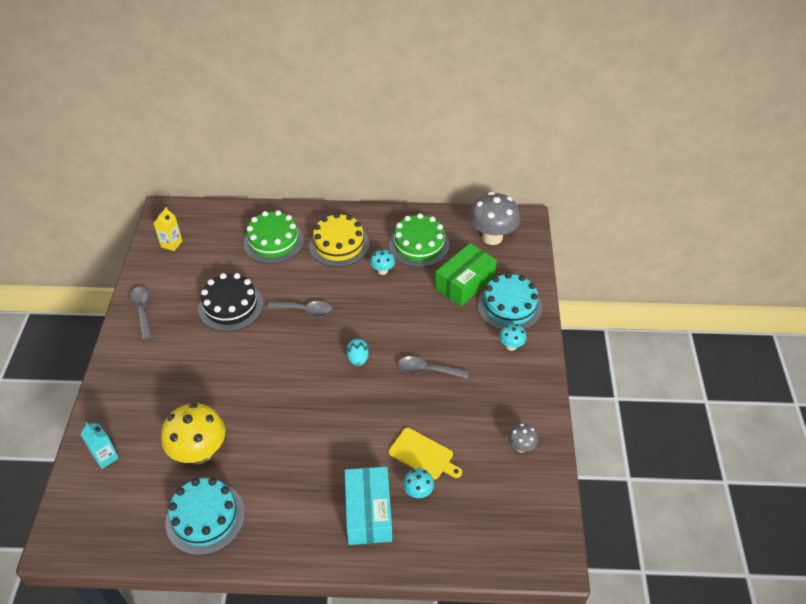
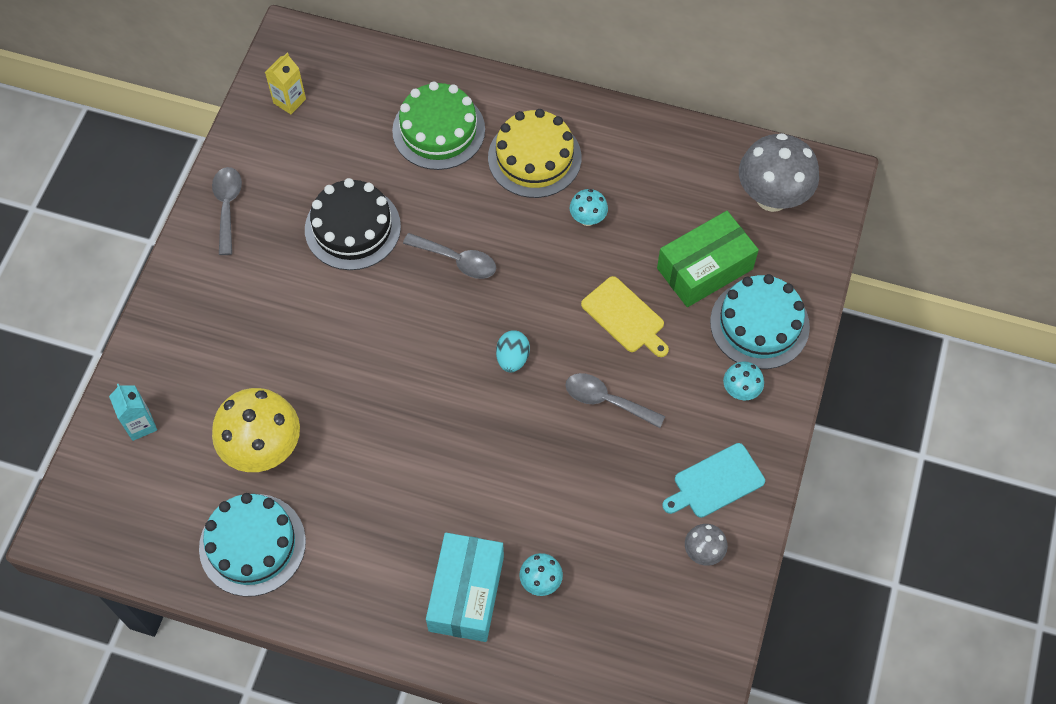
camera: 15 degrees right, 15 degrees up
(419, 245) = (655, 186): green cake -> none
(423, 455) = (563, 529): yellow cutting board -> yellow cutting board (625, 317)
(514, 402) = (715, 482): none -> turquoise cutting board

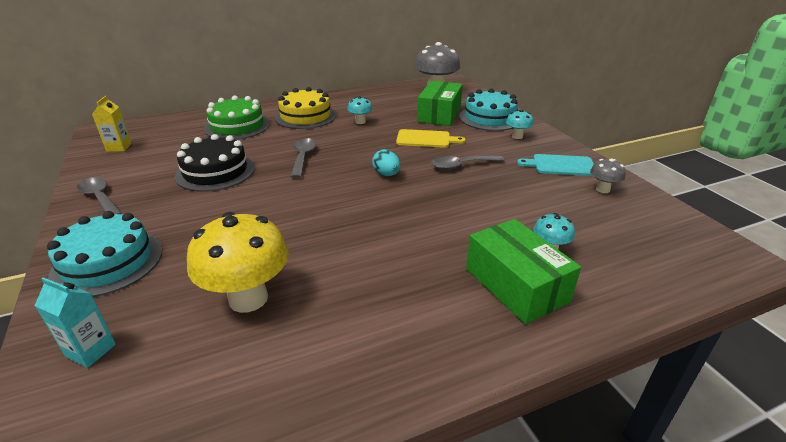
camera: 40 degrees left, 30 degrees down
(252, 544) = (301, 368): turquoise cake -> turquoise cake (107, 262)
(457, 260) = (303, 157): grey spoon -> grey spoon turned 75 degrees counterclockwise
(466, 593) = (516, 285): turquoise box -> green box
(715, 482) = (561, 165): turquoise cutting board -> turquoise cutting board turned 75 degrees clockwise

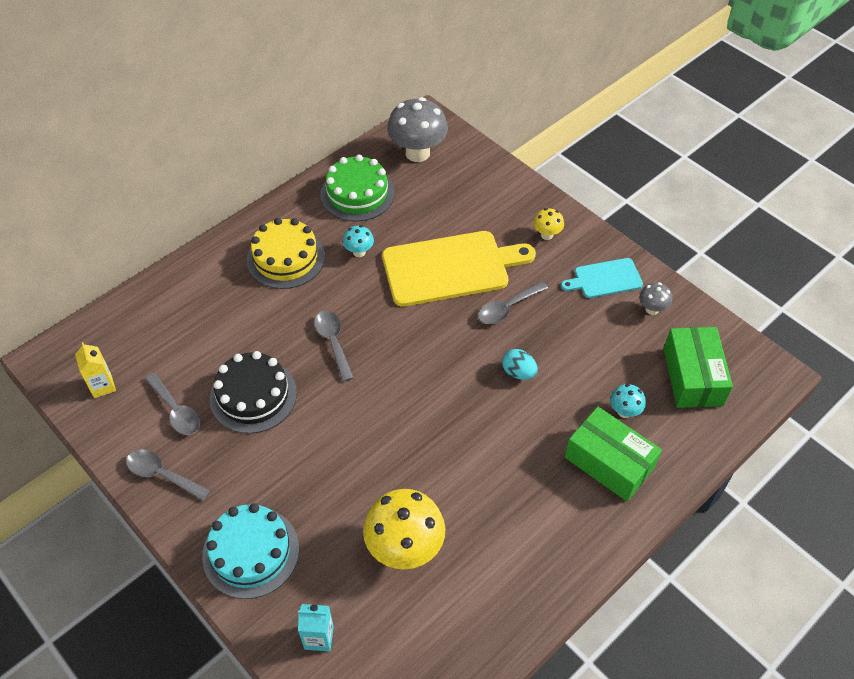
camera: 20 degrees left, 20 degrees up
(152, 168) = (176, 411): none -> grey spoon
(237, 126) = (214, 302): green cake -> green cake (357, 194)
(386, 174) = (438, 346): turquoise egg -> turquoise egg (518, 372)
(425, 139) = (450, 268): yellow cutting board -> yellow cutting board, size x1.91
(439, 114) = (444, 210): green box -> green box (692, 377)
(490, 118) = (505, 203): turquoise cake -> none
(517, 136) = (546, 235): turquoise mushroom -> yellow mushroom

